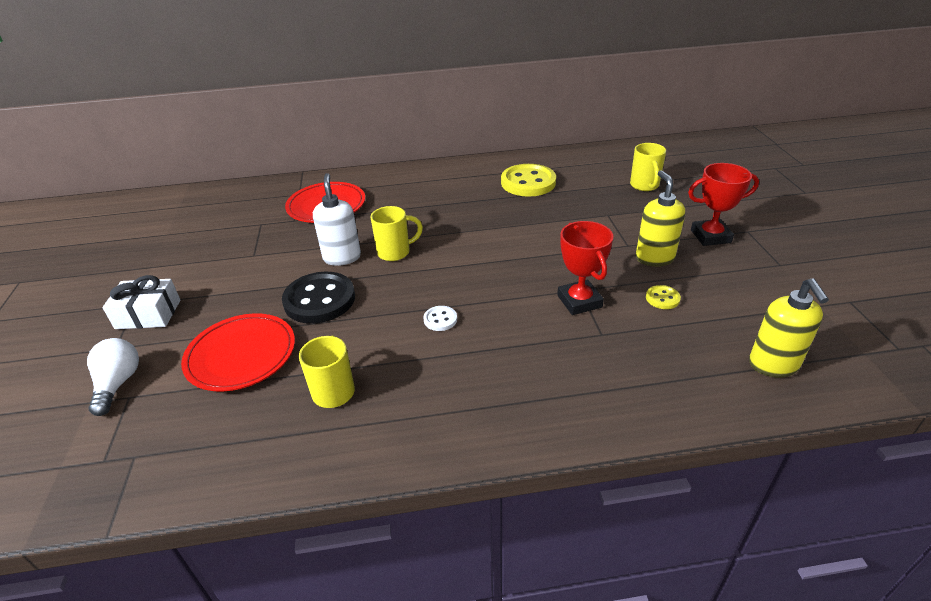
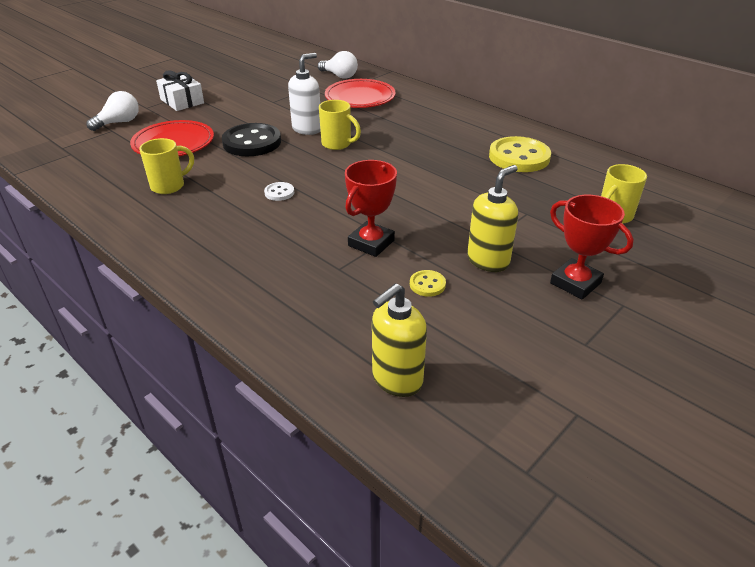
camera: 50 degrees right, 0 degrees up
(266, 199) = (339, 76): none -> white light bulb

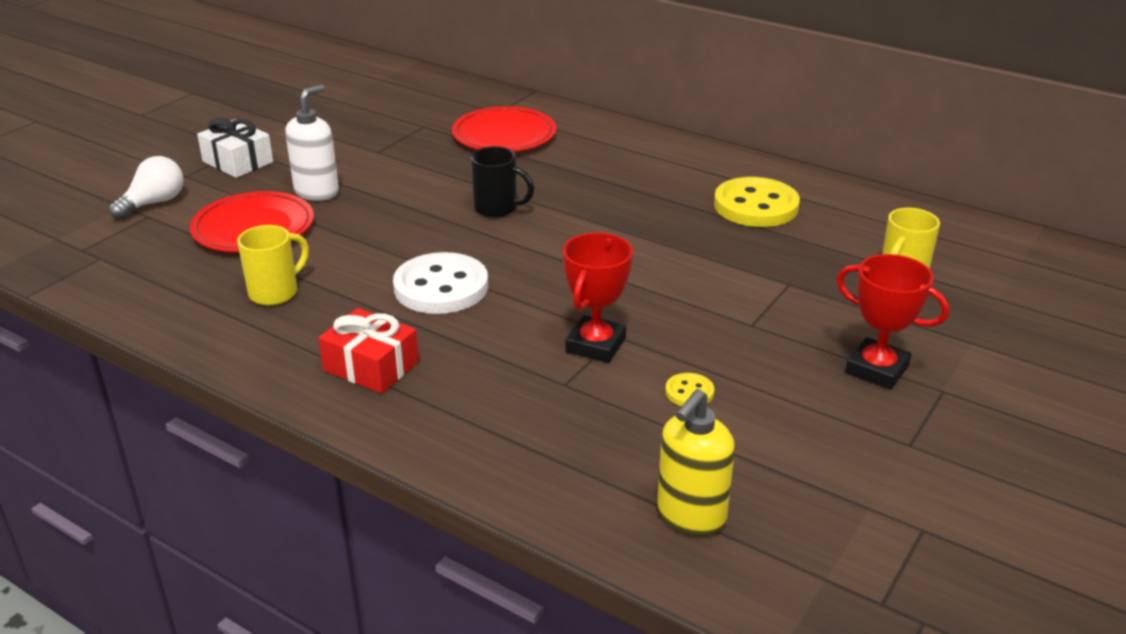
camera: 10 degrees left, 5 degrees down
(210, 242) = (371, 366): none -> red gift
(252, 142) = (371, 217): black button -> none
(279, 192) = (441, 287): white button -> white button, size x2.22
(307, 129) = (444, 190): white soap dispenser -> white soap dispenser (317, 192)
(337, 144) = (497, 209): yellow mug -> black mug
(339, 76) = (462, 104): white light bulb -> none
(488, 261) = (758, 352): yellow soap dispenser -> none

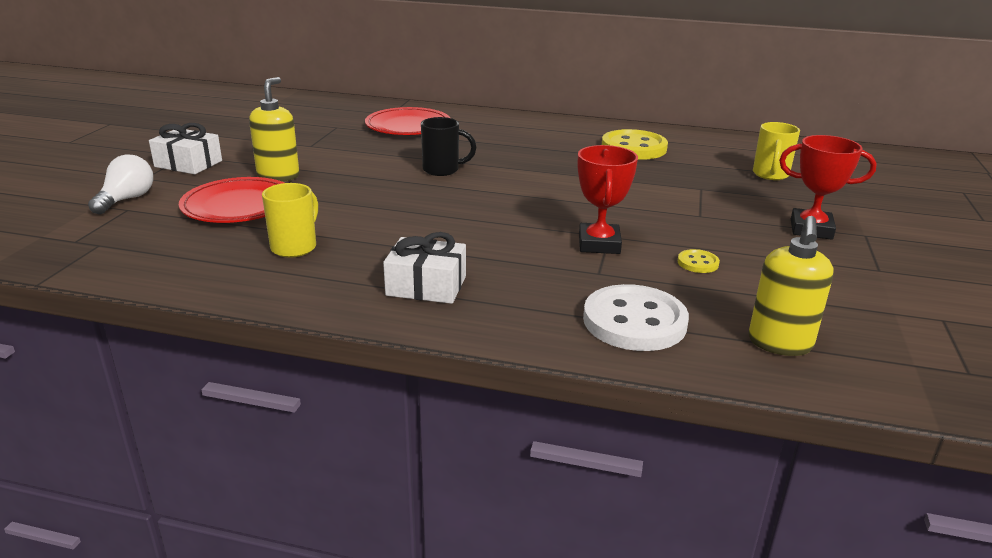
camera: 20 degrees left, 5 degrees down
(317, 192) = (278, 176): white soap dispenser -> yellow soap dispenser
(371, 366) = (426, 286): red gift -> white gift
(441, 287) = (440, 224): white button -> white button (634, 321)

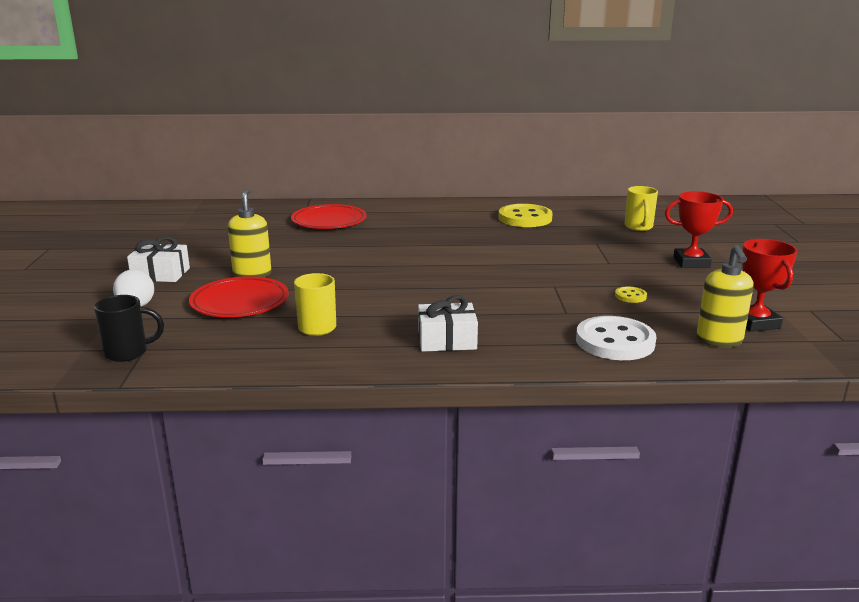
camera: 15 degrees left, 5 degrees down
(442, 170) = (387, 253): black mug -> black mug (128, 353)
(599, 244) = (551, 292): red trophy -> red trophy (755, 323)

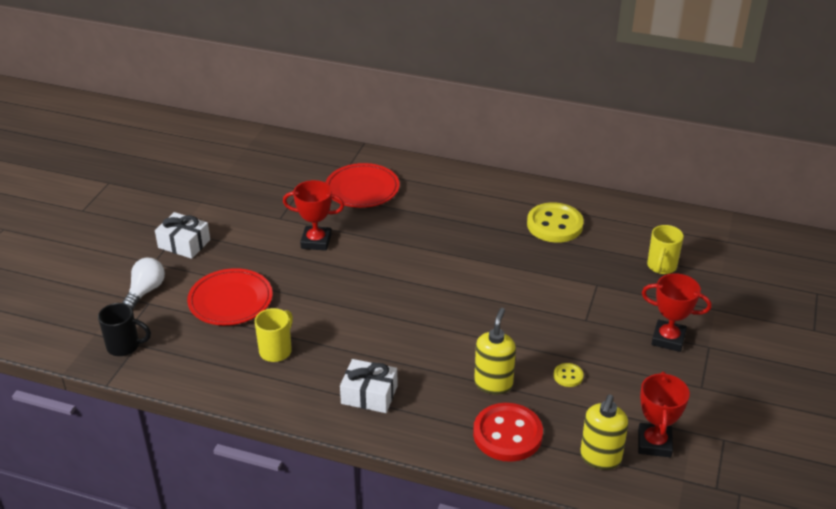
camera: 20 degrees right, 15 degrees up
(252, 274) = (257, 262): yellow soap dispenser -> yellow soap dispenser (493, 383)
(306, 254) = (316, 241): none -> red trophy
(615, 341) = (507, 434): white button -> red button

